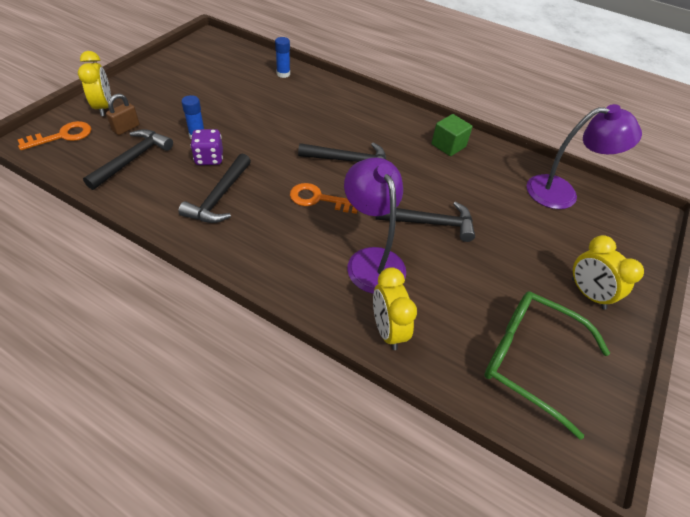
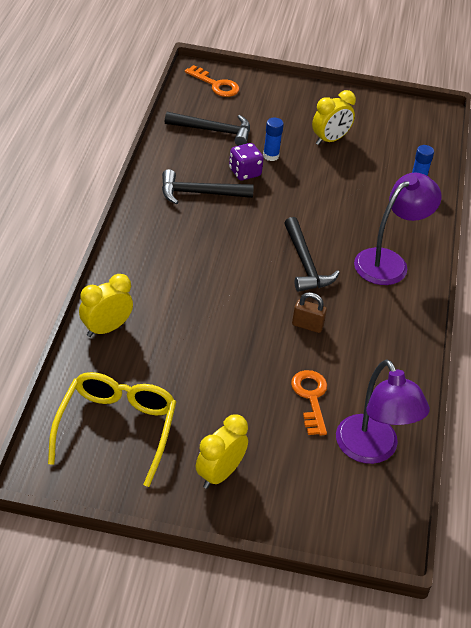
camera: 70 degrees right, 5 degrees down
(104, 107) = (269, 91): yellow clock -> yellow clock (330, 140)
(126, 128) = (250, 113): brown padlock -> brown padlock (307, 325)
(318, 199) = (236, 254): orange key -> orange key (311, 398)
(371, 260) = (178, 305): purple lamp -> purple lamp (389, 262)
(430, 223) = (251, 339): black hammer -> none
(448, 145) = (388, 338): green cube -> none
(530, 360) = (116, 428): green glasses -> yellow glasses

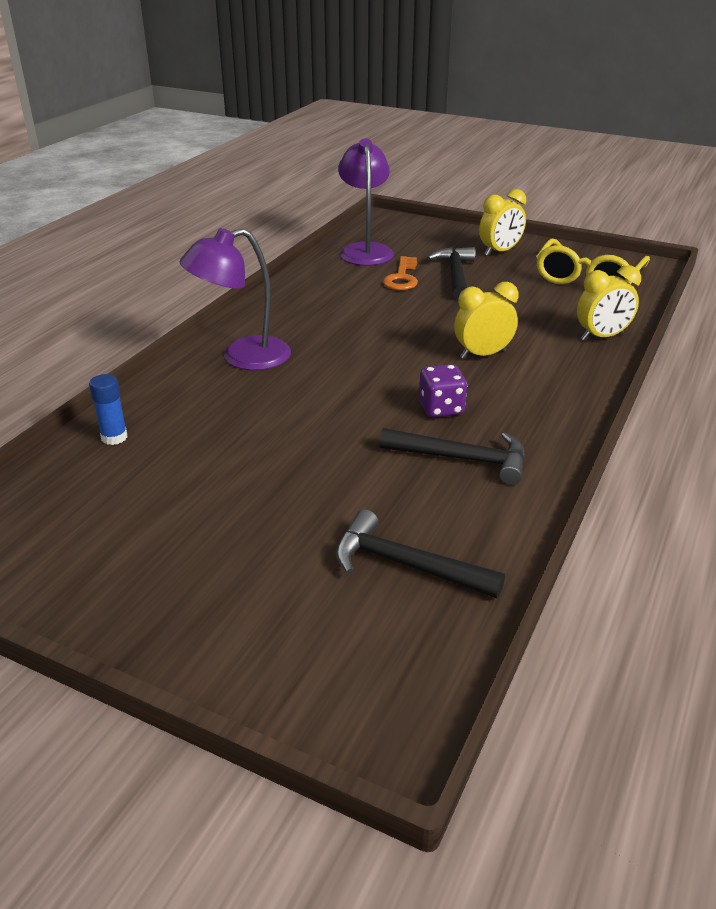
camera: 160 degrees left, 10 degrees down
(216, 85) = (362, 687): orange key -> none
(244, 172) = (378, 482): purple dice -> purple dice (441, 408)
(271, 156) = (320, 504): blue glue stick -> none
(305, 263) = (348, 366): black hammer -> black hammer (455, 275)
(307, 325) = (377, 319): brown padlock -> none
(330, 140) = (196, 521): yellow clock -> yellow clock (482, 355)

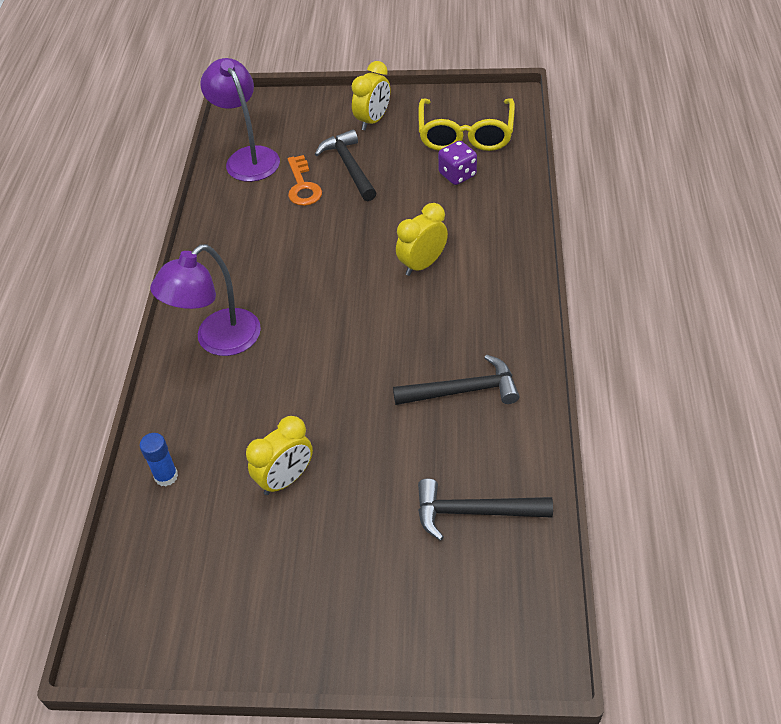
camera: 20 degrees left, 15 degrees up
(441, 408) = (419, 341): purple dice -> purple dice (457, 175)
(602, 337) = (508, 208): yellow clock -> yellow clock (285, 479)

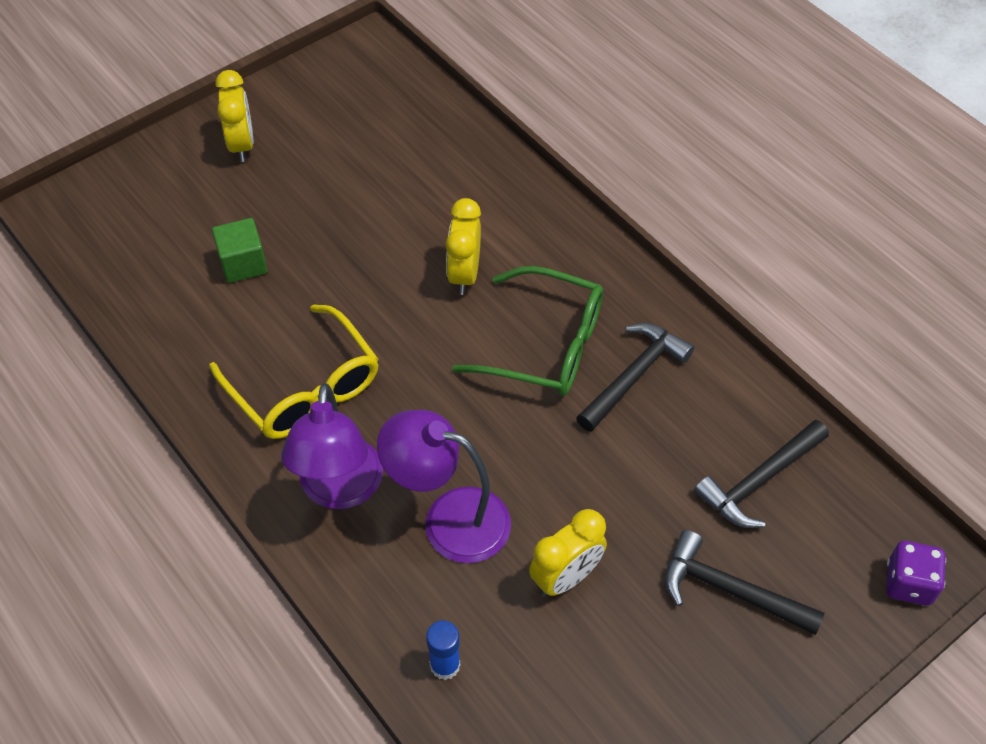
camera: 45 degrees left, 5 degrees up
(248, 157) = (139, 266): purple lamp -> purple lamp (449, 519)
(285, 479) = (566, 577): yellow clock -> yellow clock turned 45 degrees clockwise
(303, 186) = (243, 263): orange key -> green cube
(349, 167) = (272, 212): black hammer -> black hammer (730, 591)
(426, 336) = (545, 345): none -> green glasses
(457, 175) = (399, 158): purple dice -> purple dice (908, 583)
(465, 134) = (361, 108): yellow glasses -> yellow glasses (304, 388)

